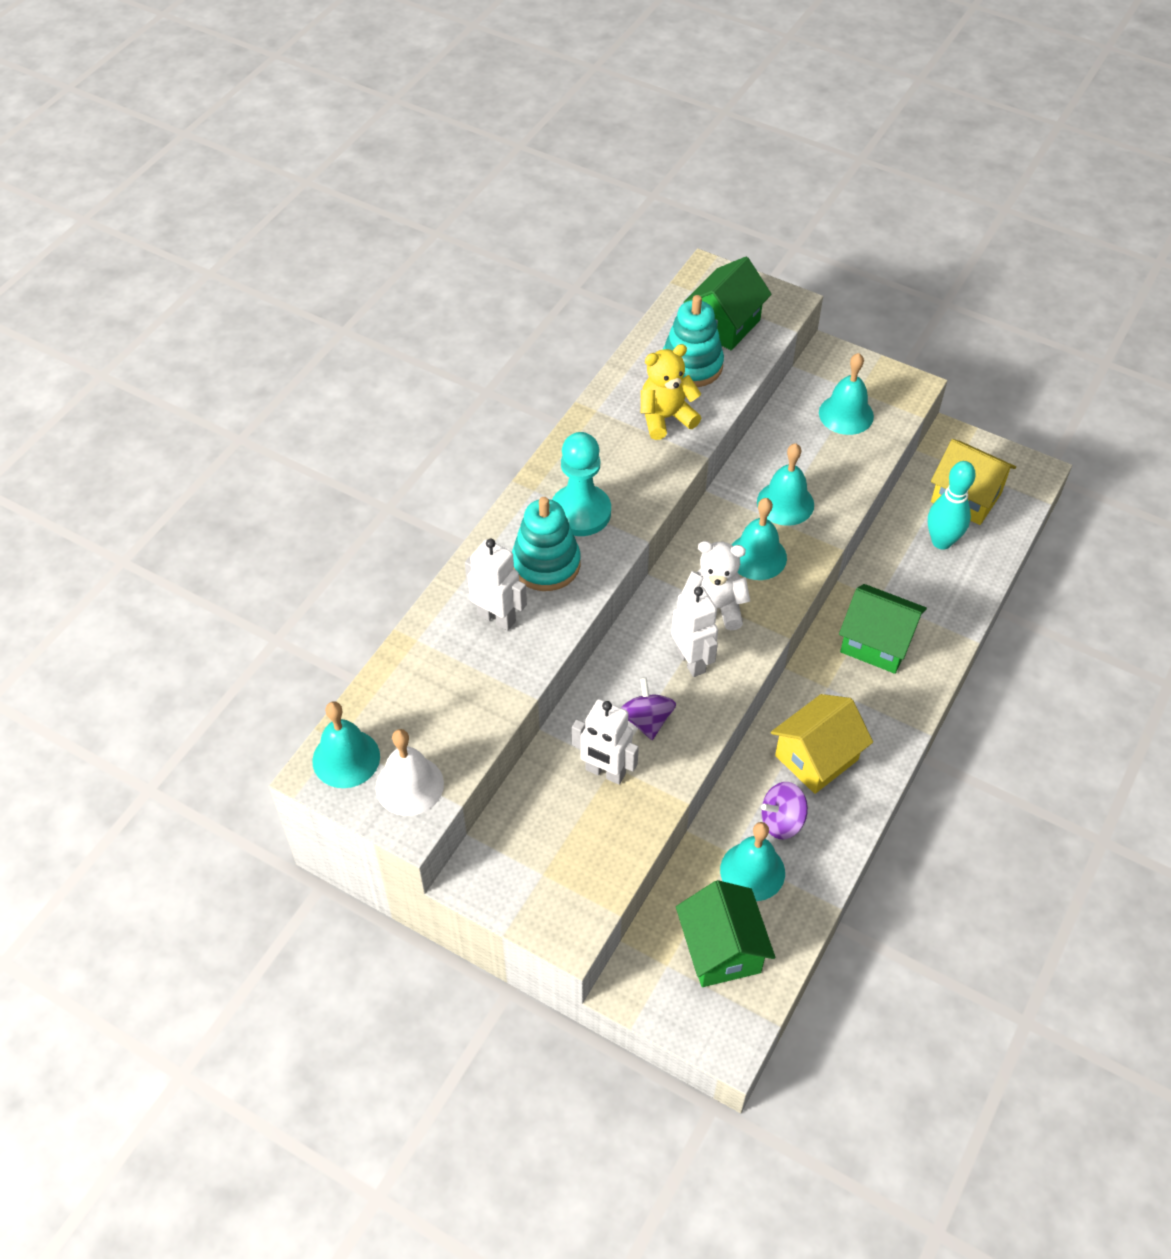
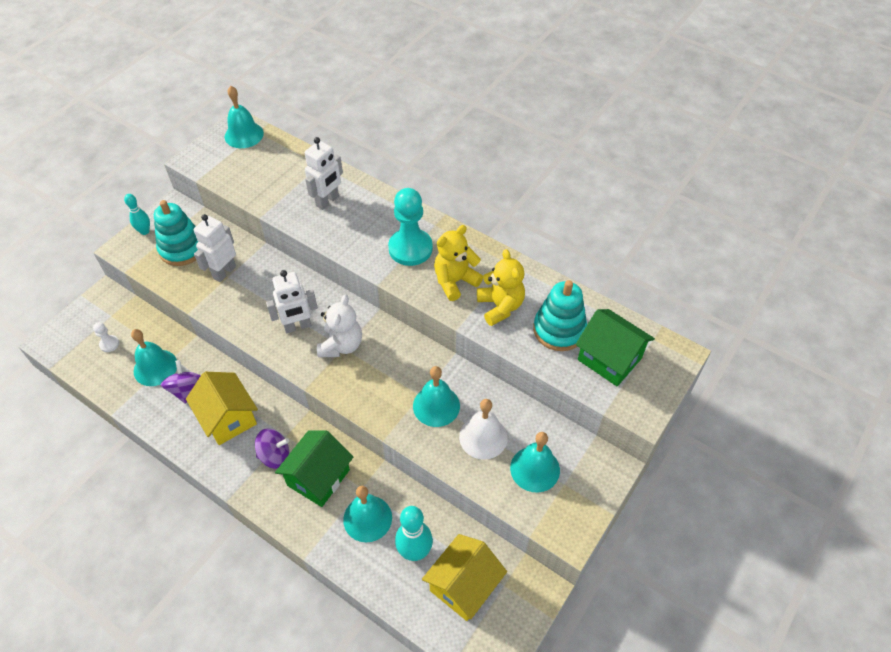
camera: 95 degrees right, 0 degrees up
(409, 785) = (217, 160): white bell -> white bell (483, 437)
(530, 910) = (145, 231): none -> turquoise bowling pin
(546, 564) = (367, 227): turquoise stacking toy -> turquoise stacking toy (182, 248)
(631, 462) = (455, 281): none -> yellow teddy bear
(646, 720) = (256, 297): purple spinning top -> purple spinning top (275, 456)
(721, 949) = (109, 344): green house -> white pawn
(757, 556) = (384, 378): turquoise bell -> turquoise bell (367, 518)

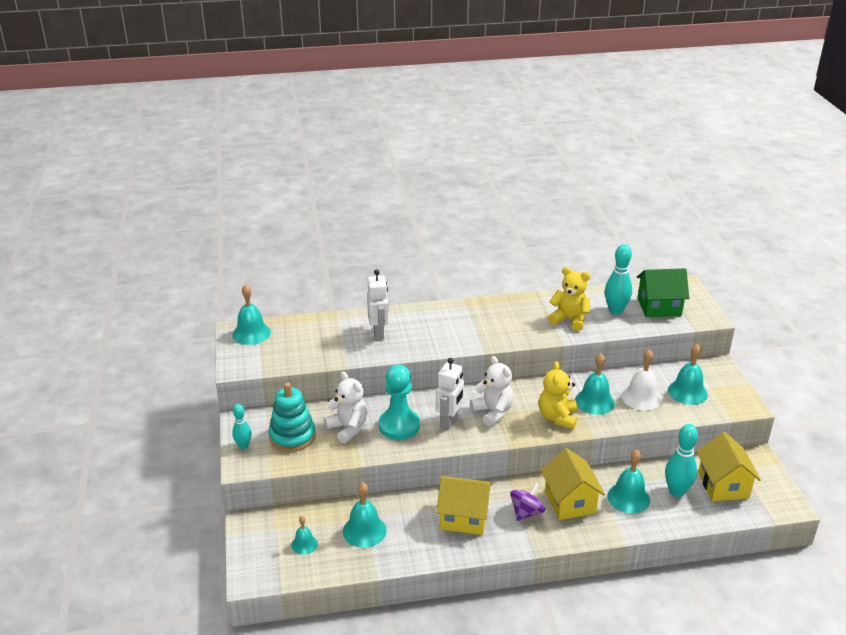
camera: 45 degrees left, 20 degrees down
(109, 344) = (304, 544): white pawn -> turquoise bell
(185, 389) = (408, 525): purple spinning top -> none
(224, 272) = (348, 428): white robot -> white teddy bear
(318, 477) = (570, 502): green house -> yellow house
(410, 248) = (473, 325): turquoise pawn -> turquoise pawn (399, 425)
(455, 281) = (526, 324): yellow teddy bear -> yellow teddy bear (557, 417)
(559, 330) = (615, 311): turquoise stacking toy -> turquoise bowling pin

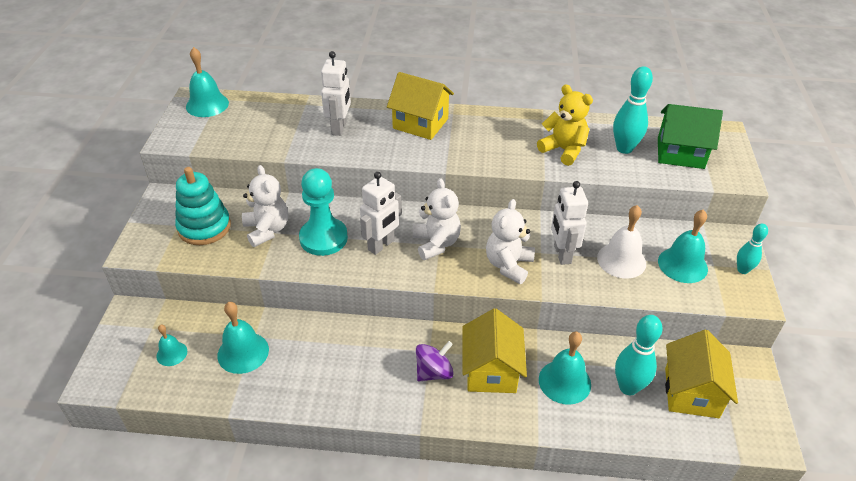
camera: 15 degrees right, 10 degrees up
(243, 446) = (149, 227): turquoise bowling pin -> turquoise bowling pin (742, 270)
(464, 517) = (359, 362): yellow house -> yellow house (420, 123)
(557, 417) = (508, 265): yellow teddy bear -> white teddy bear
(594, 401) = (562, 254): turquoise bell -> white robot

